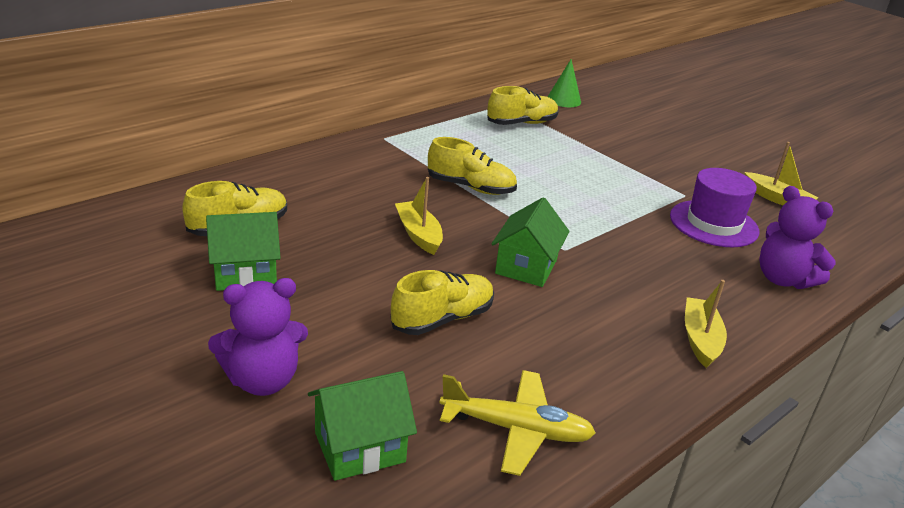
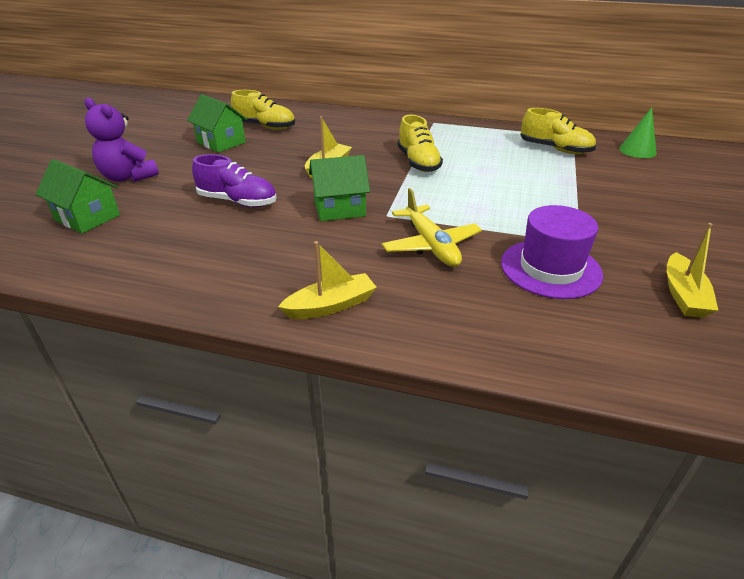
camera: 60 degrees right, 5 degrees up
(442, 319) = (238, 201): yellow shoe -> purple shoe
(516, 429) = (138, 258): yellow plane -> yellow plane (431, 245)
(783, 279) = (506, 332): purple teddy bear -> none

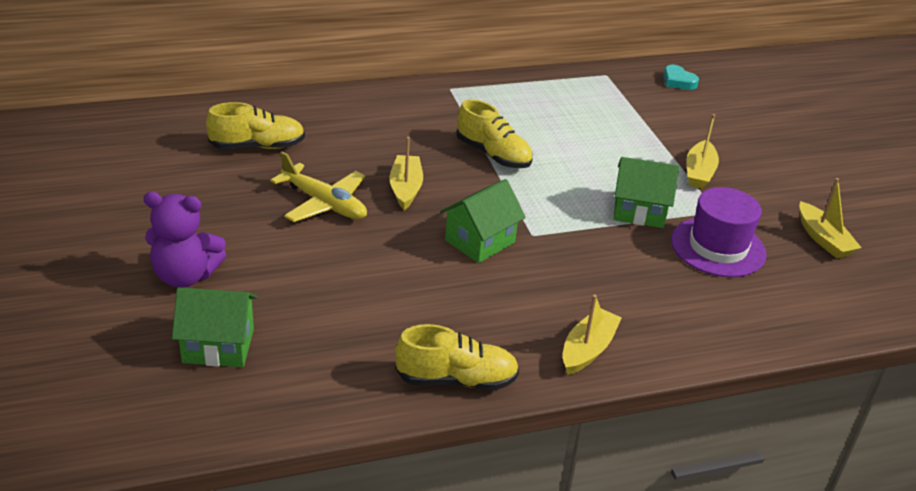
camera: 35 degrees left, 0 degrees up
(221, 142) = (234, 188): green house -> green house (639, 211)
(238, 201) = (364, 267): purple shoe -> none
(431, 245) = (605, 256): yellow plane -> yellow plane (324, 204)
(555, 149) = (606, 99): yellow shoe -> yellow shoe (456, 379)
(592, 211) = (699, 172): none -> yellow boat
(637, 150) = (678, 81): green cone -> turquoise heart

